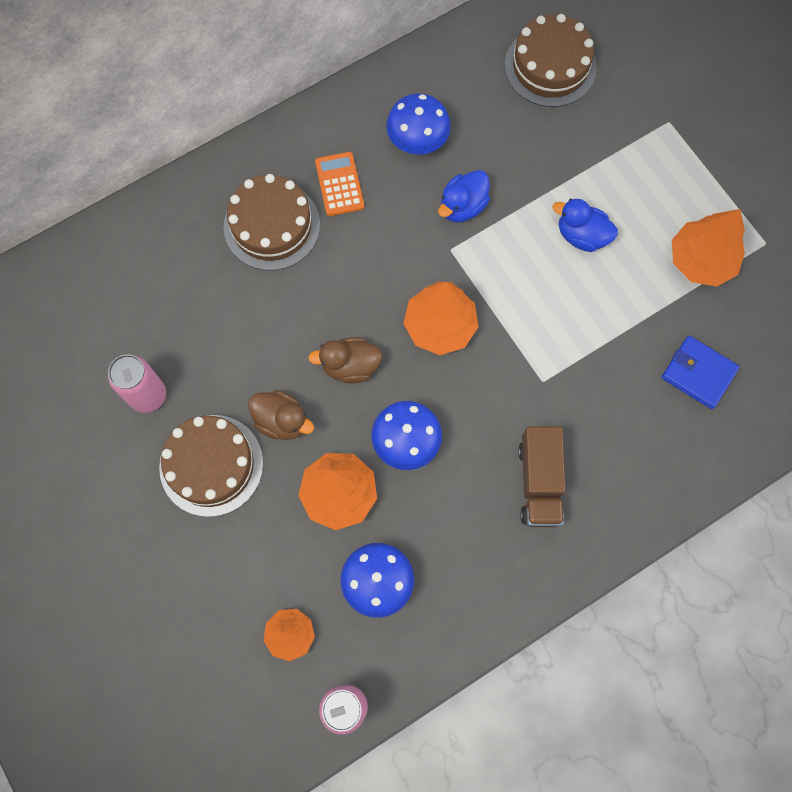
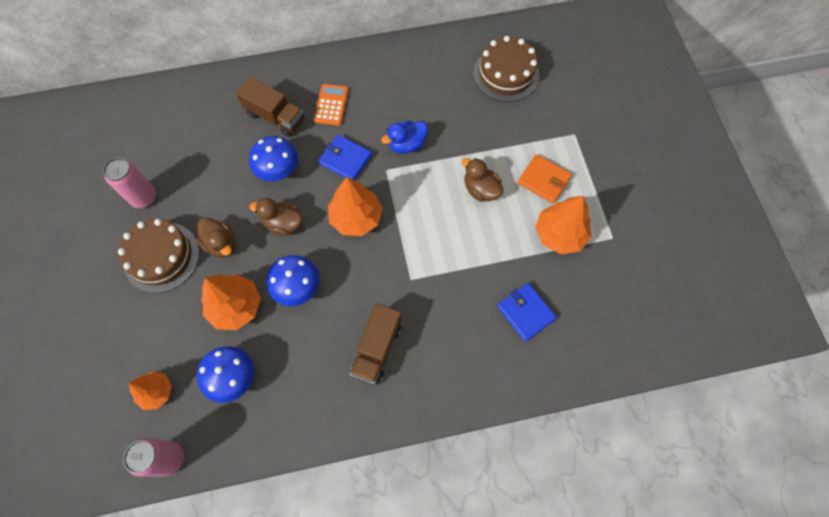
camera: 20 degrees right, 5 degrees down
(272, 226) = (275, 117): brown cake -> brown truck
(392, 253) = (345, 159): none -> blue wallet
(417, 140) = (395, 93): blue mushroom -> blue mushroom (278, 170)
(581, 235) = (480, 190): blue duck -> brown duck
(654, 196) = (543, 180): none -> orange wallet

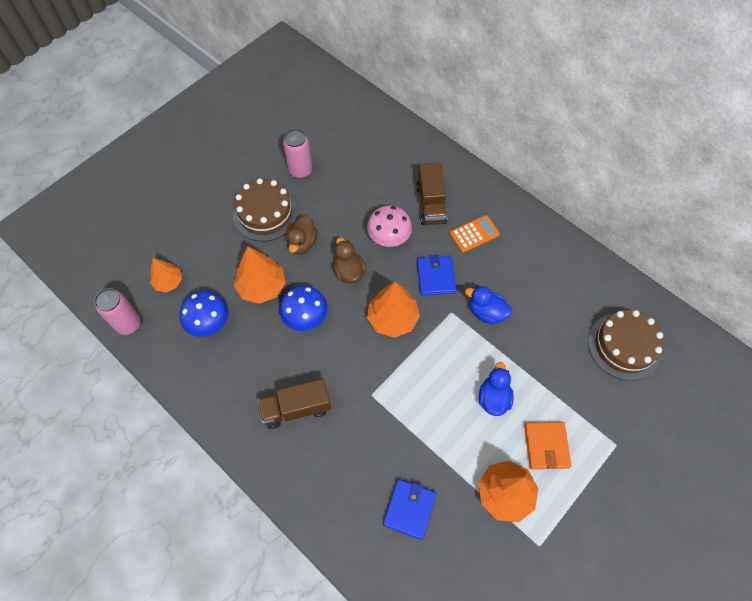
camera: 55 degrees right, 5 degrees down
(278, 170) = (389, 237): blue mushroom -> pink mushroom
(480, 190) = (493, 398): brown duck -> blue duck

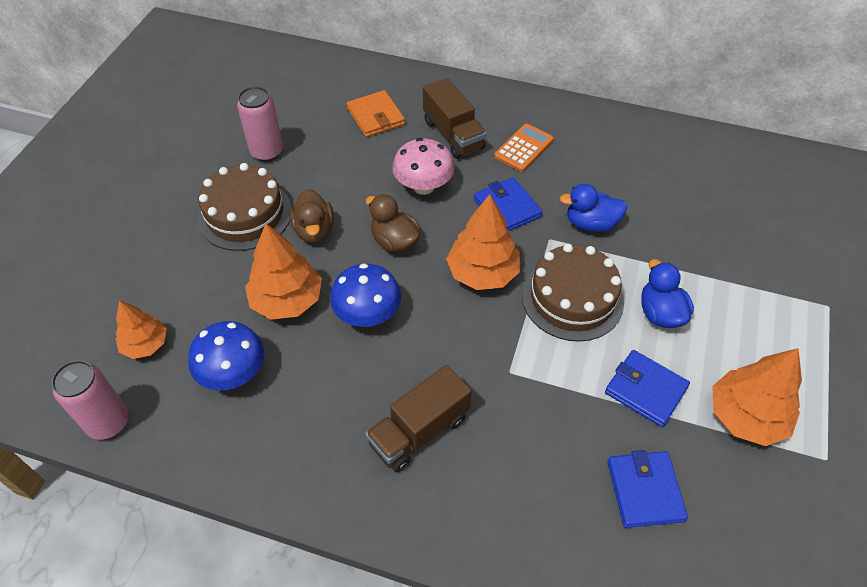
camera: 25 degrees left, 10 degrees down
(450, 446) = (645, 390): none -> blue wallet
(546, 446) = (755, 341): orange wallet -> orange wallet (375, 116)
(624, 346) = (763, 201): brown cake -> brown cake (572, 298)

